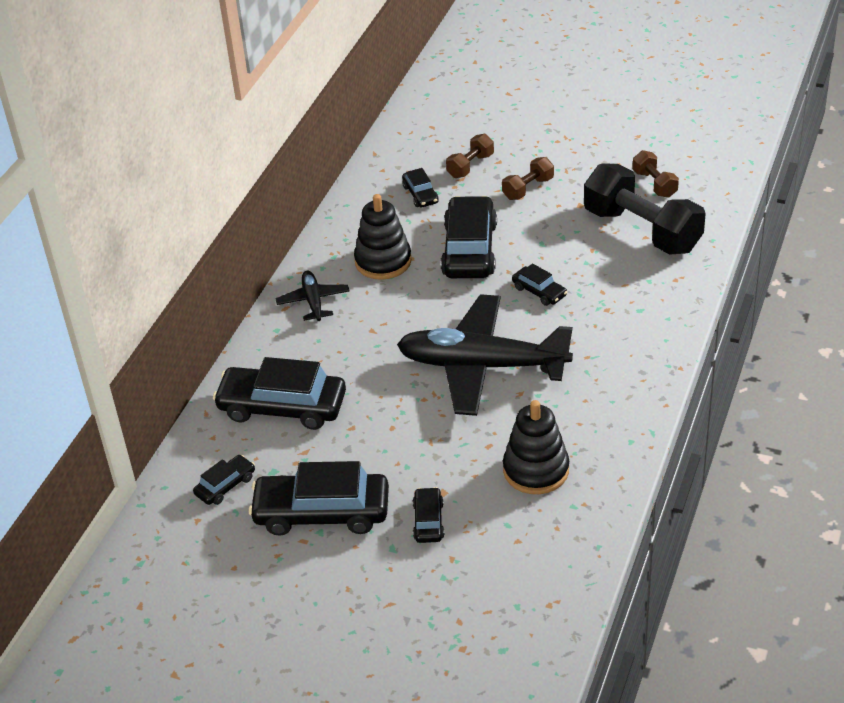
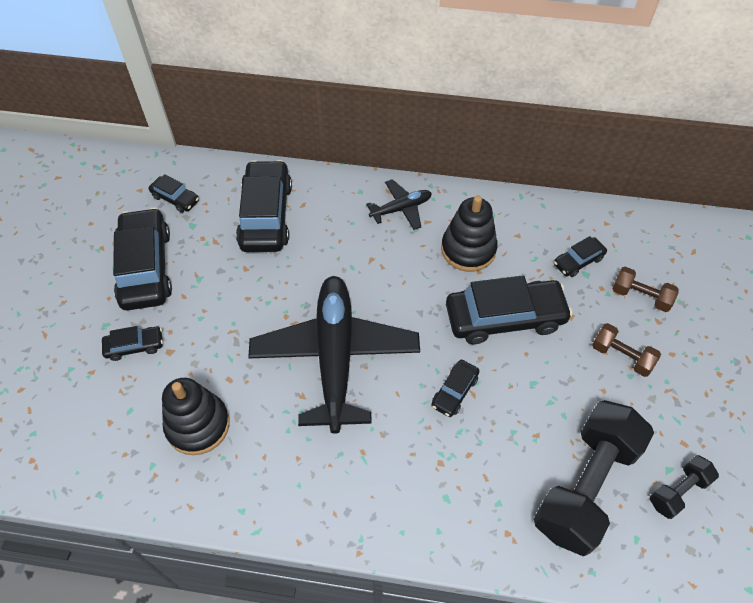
camera: 75 degrees right, 15 degrees up
(654, 184) = (678, 491): brown dumbbell -> black dumbbell

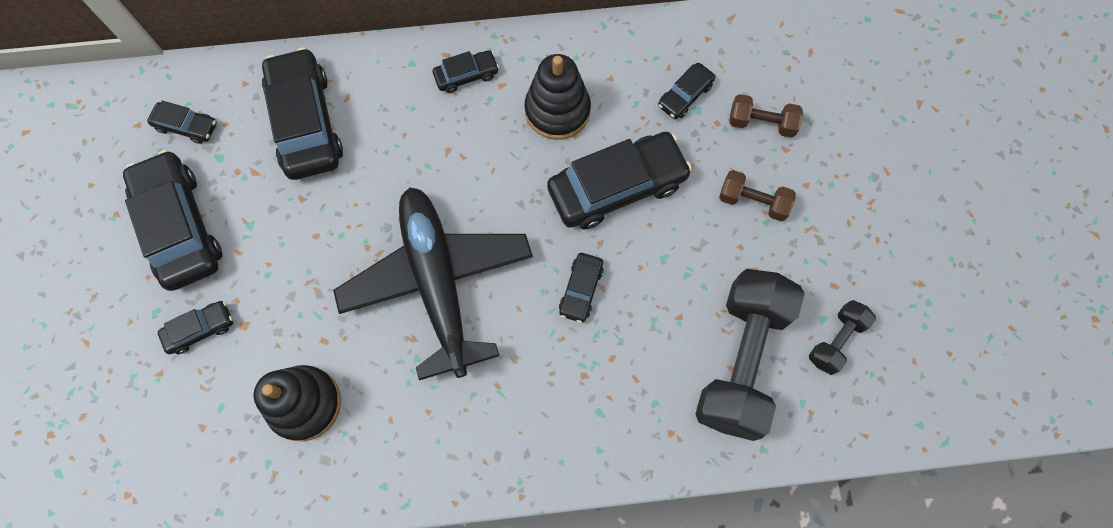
camera: 15 degrees left, 15 degrees up
(401, 209) = (466, 75): black plane -> black car

